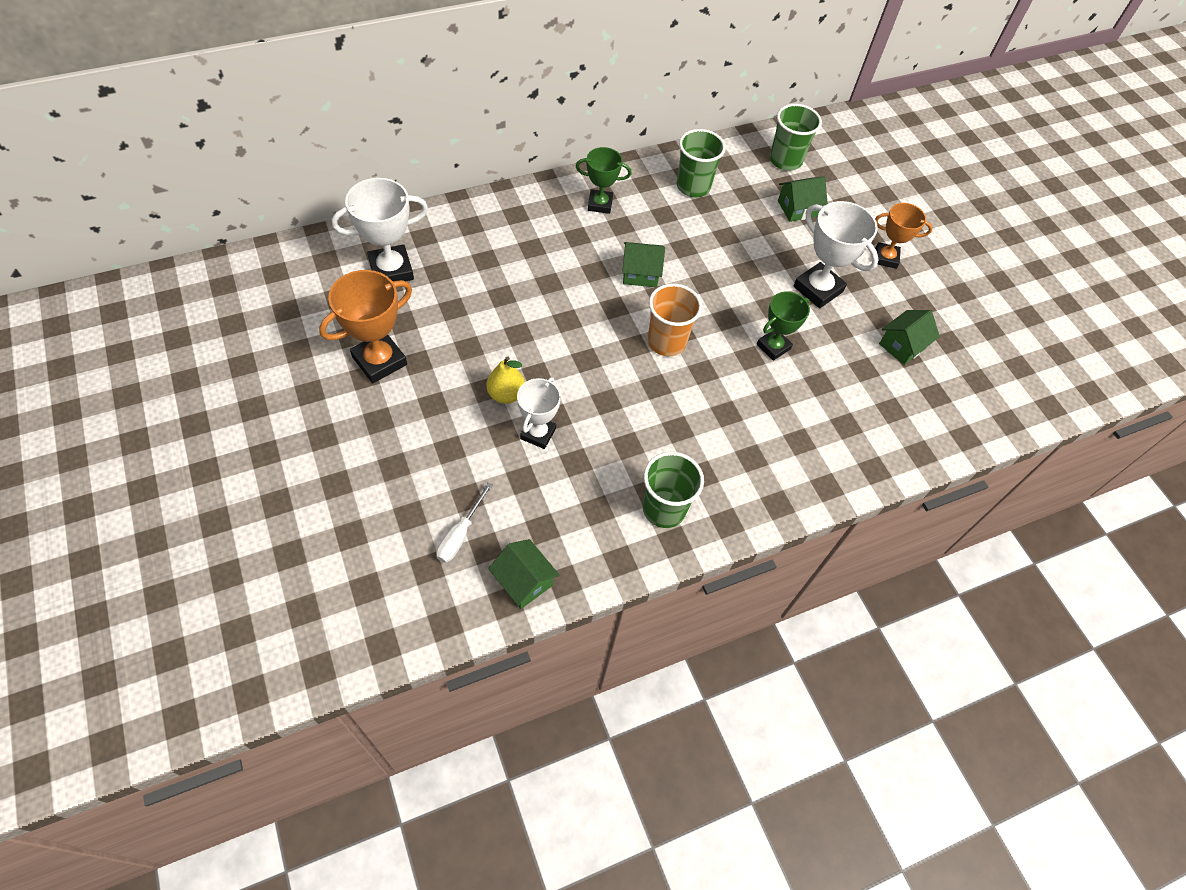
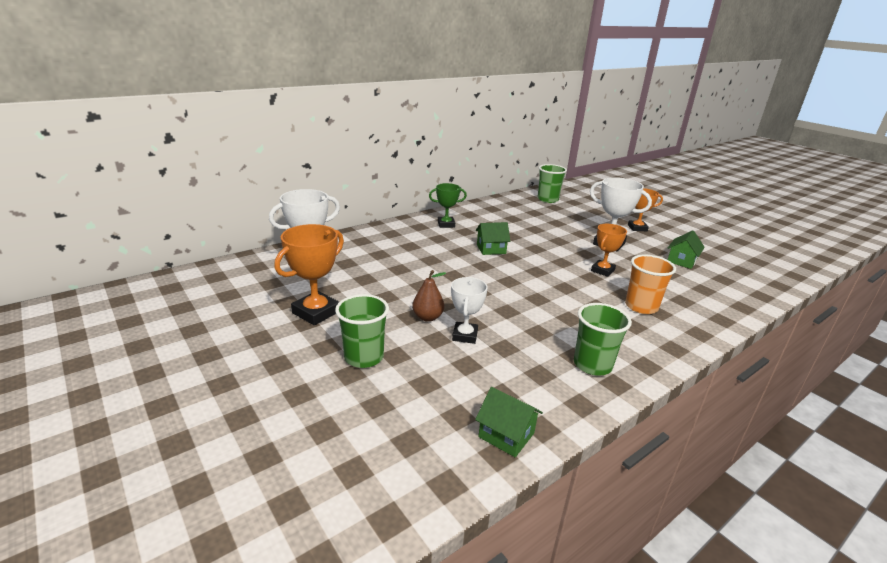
camera: 10 degrees left, 30 degrees down
(460, 534) = (430, 411): white screwdriver -> none
(506, 394) = (427, 317): yellow pear -> brown pear
(666, 342) = (530, 277): orange cup -> orange cup (641, 307)
(693, 186) = (500, 213): green cup -> green cup (364, 357)
(773, 347) = (602, 270): green trophy -> orange trophy
(797, 208) = (569, 215): green house -> none

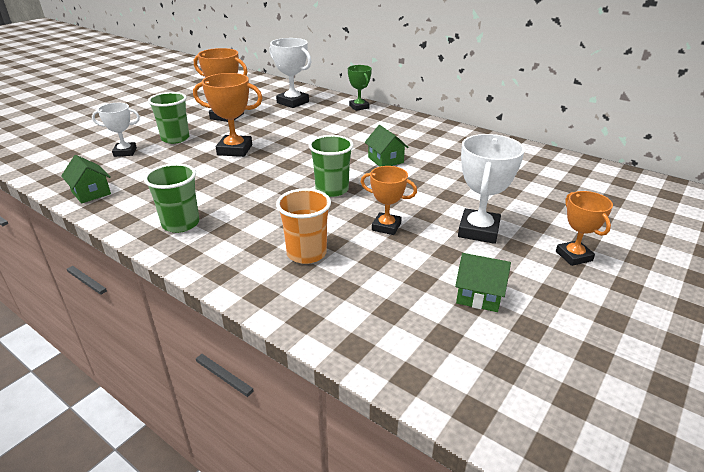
camera: 75 degrees right, 5 degrees up
(427, 317) = (235, 150): brown pear -> orange trophy
(446, 224) = (425, 133): green trophy -> green trophy (359, 107)
(465, 335) = (212, 166): white trophy -> white trophy (125, 152)
(506, 435) = (91, 193): green house -> green house turned 60 degrees counterclockwise
(547, 199) = (591, 180): green cup -> green cup (332, 190)

